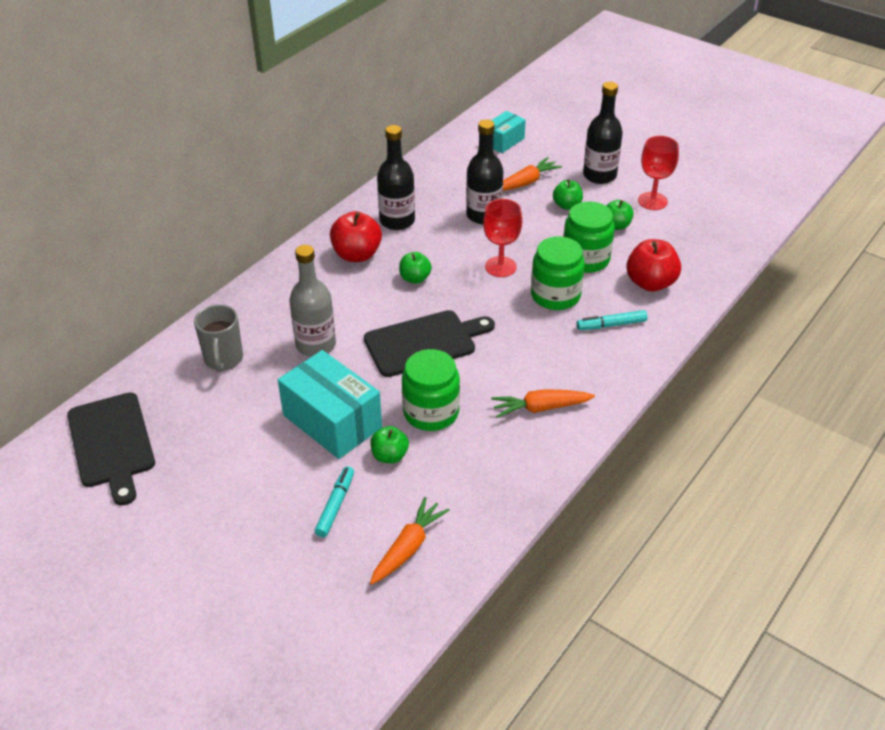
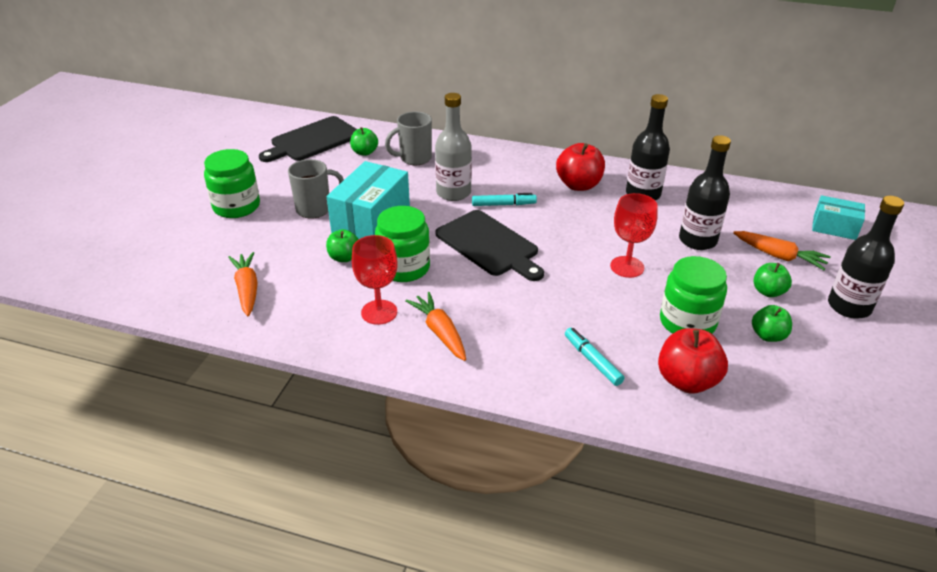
camera: 70 degrees right, 5 degrees down
(280, 466) = (315, 209): none -> grey mug
(335, 505) = (282, 244): turquoise marker -> turquoise marker (503, 204)
(408, 548) = (247, 289): orange carrot -> orange carrot turned 120 degrees counterclockwise
(415, 278) = (571, 221): green apple -> green apple (364, 152)
(555, 295) = (611, 311): green jar -> green jar (236, 206)
(652, 201) = (845, 358): red goblet -> red goblet (379, 312)

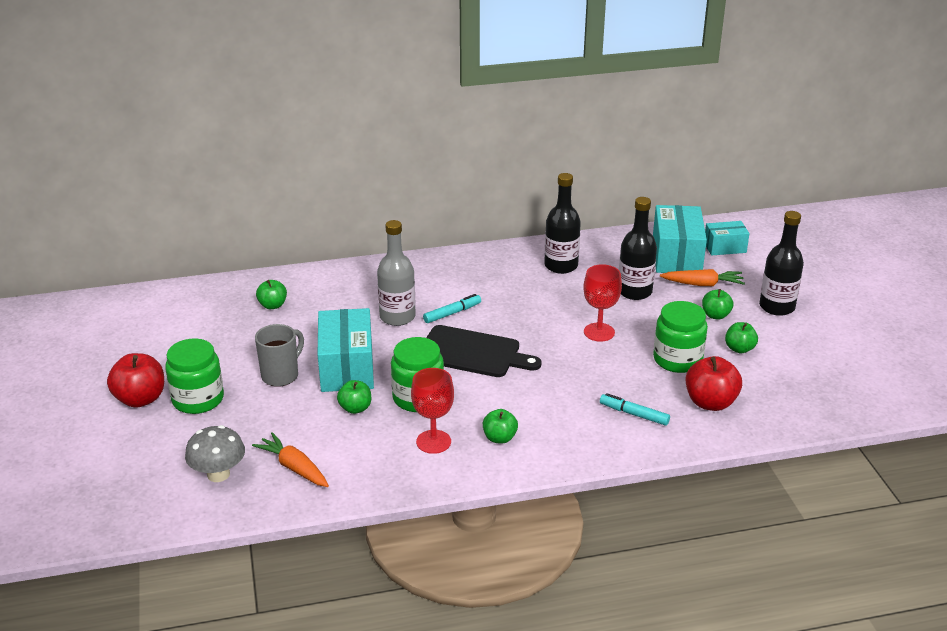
camera: 30 degrees left, 5 degrees down
(188, 272) = (218, 474): none -> grey mushroom
(312, 140) = (205, 310): black cutting board -> none
(414, 158) = (328, 296): grey mug -> none
(440, 332) = (499, 438): orange carrot -> green apple
(578, 185) = (501, 274): red apple -> red apple (140, 399)
(772, 220) = (676, 256): none -> turquoise box

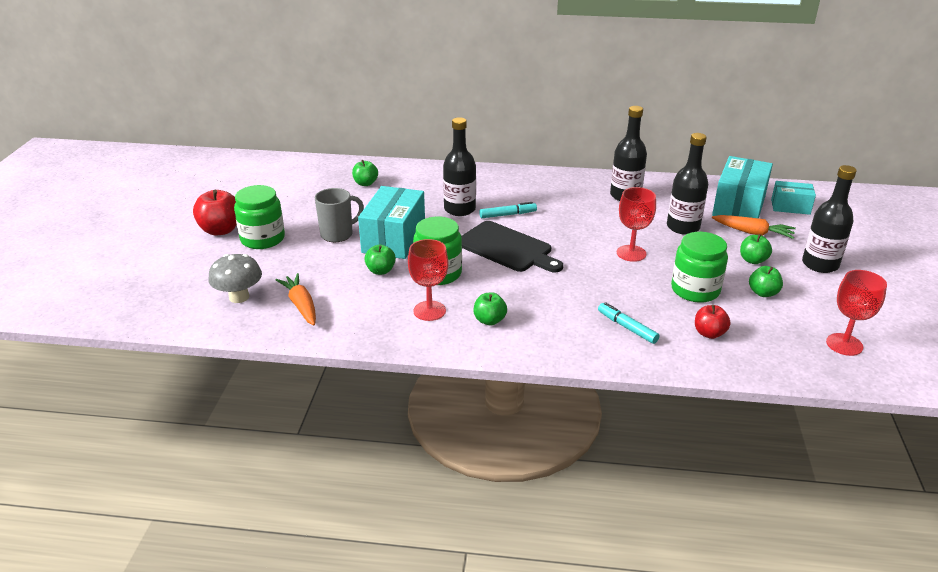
camera: 20 degrees right, 0 degrees up
(397, 317) = (459, 209): grey bottle -> black bottle
(710, 403) = (709, 333): red apple -> red apple, size x0.61
(829, 386) = (844, 344): none -> red goblet

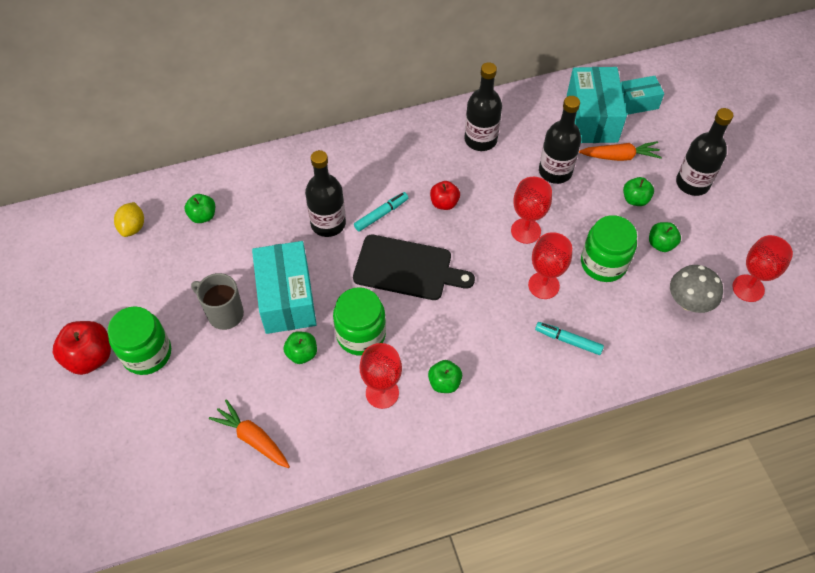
camera: 25 degrees left, 25 degrees up
(239, 297) = (181, 453): grey mushroom -> grey mushroom (688, 302)
(310, 177) = (133, 227): none -> yellow lemon
(338, 234) = (224, 314): grey mug -> grey mug turned 90 degrees counterclockwise
(626, 288) = (543, 285): none -> red goblet
(709, 333) = (638, 319): red apple -> red apple (444, 203)

